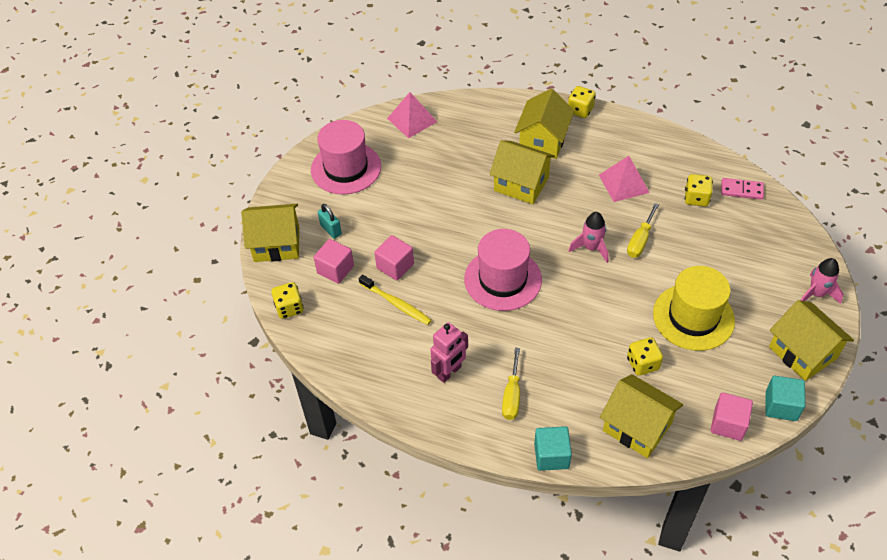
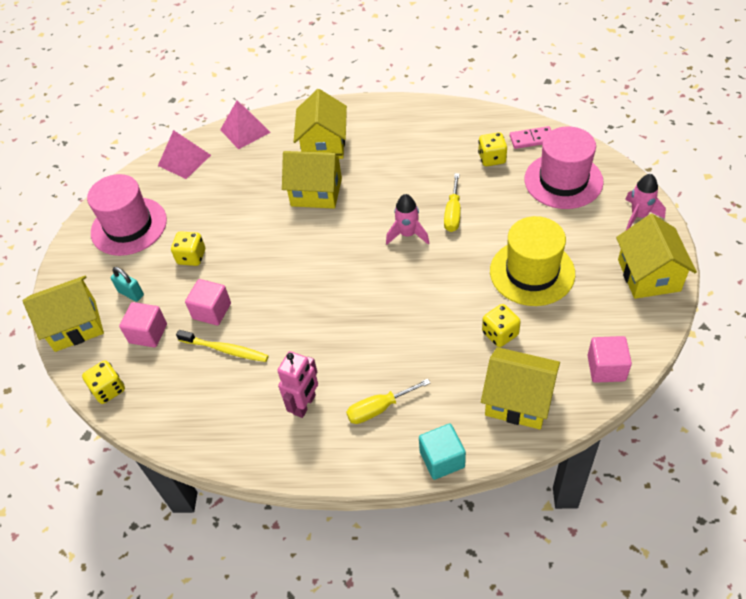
camera: 15 degrees left, 0 degrees up
(503, 279) = (329, 291): pink hat -> pink hat (563, 180)
(512, 395) = (379, 408): yellow screwdriver -> yellow screwdriver turned 75 degrees clockwise
(580, 110) = (350, 107): yellow dice -> yellow dice (191, 257)
(624, 183) = (417, 164): pink pyramid -> pink pyramid (245, 131)
(781, 406) = (649, 334): turquoise cube -> none
(802, 352) = (648, 275): yellow house -> yellow house turned 45 degrees clockwise

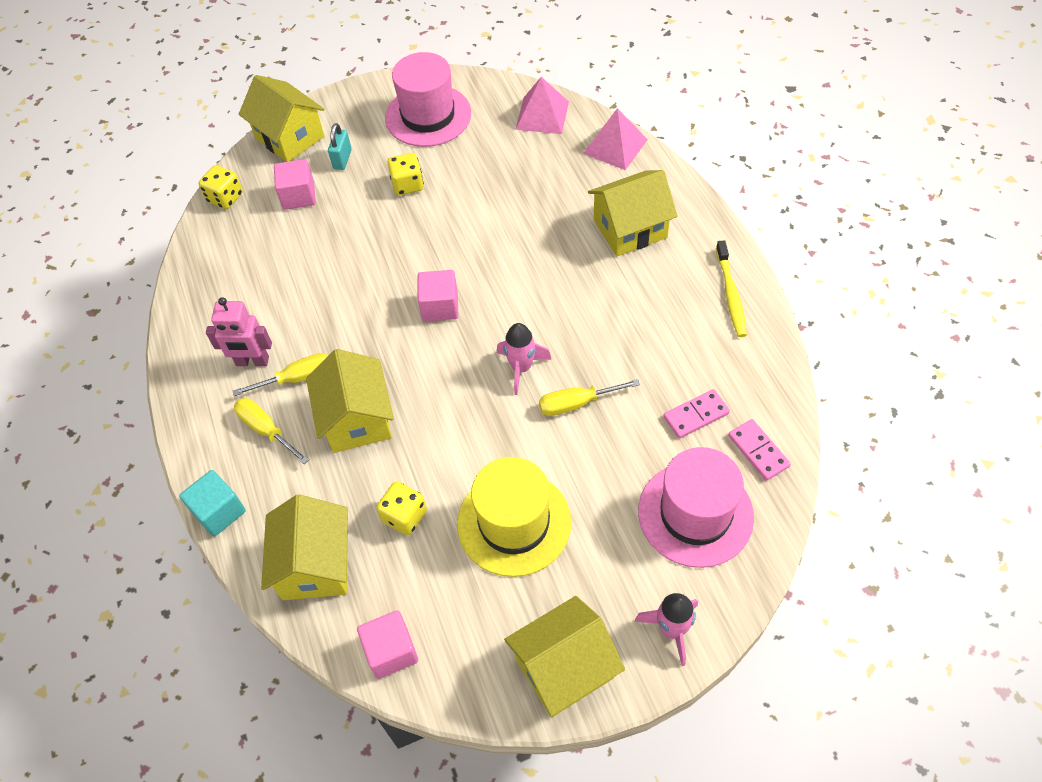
camera: 65 degrees right, 5 degrees up
(212, 311) = (343, 233): pink cube -> pink cube (440, 306)
(225, 350) = (299, 266): yellow toothbrush -> yellow toothbrush (730, 294)
(316, 192) = (549, 253): yellow house -> yellow house (357, 419)
(340, 375) = (297, 378): none -> yellow screwdriver
(492, 158) = (696, 415): yellow dice -> pink domino

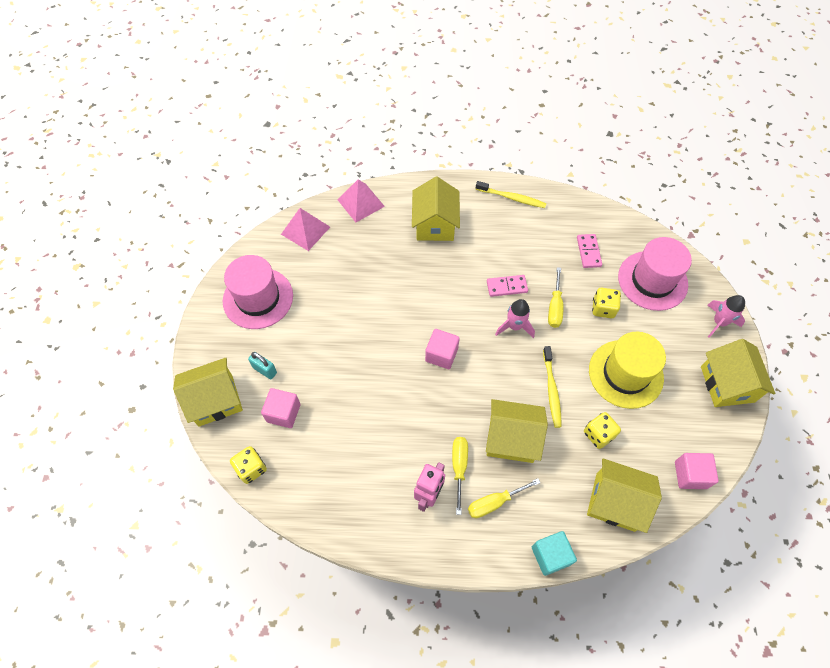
camera: 70 degrees left, 5 degrees up
(407, 185) = (318, 335): yellow dice -> yellow dice (603, 308)
(446, 441) = (551, 390): none -> yellow toothbrush
(758, 451) = (624, 234): pink domino -> pink domino (506, 286)

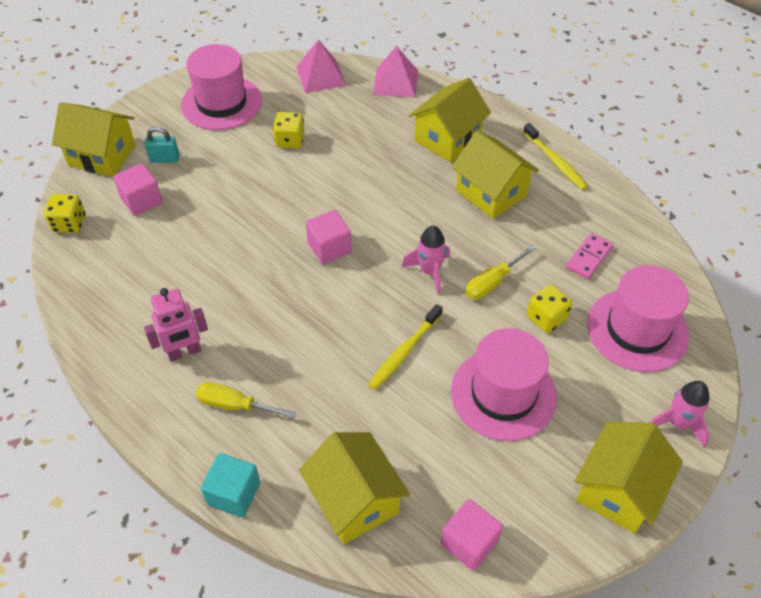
camera: 40 degrees right, 10 degrees down
(265, 370) = (165, 159): turquoise padlock -> turquoise padlock turned 75 degrees counterclockwise
(459, 467) = (237, 351): yellow screwdriver -> none
(506, 286) = (461, 233): pink domino -> none
(511, 438) = (314, 364): yellow house -> yellow house (491, 193)
(598, 434) = (408, 427): yellow dice -> yellow dice (290, 141)
(625, 374) = (503, 394): yellow hat -> pink hat

